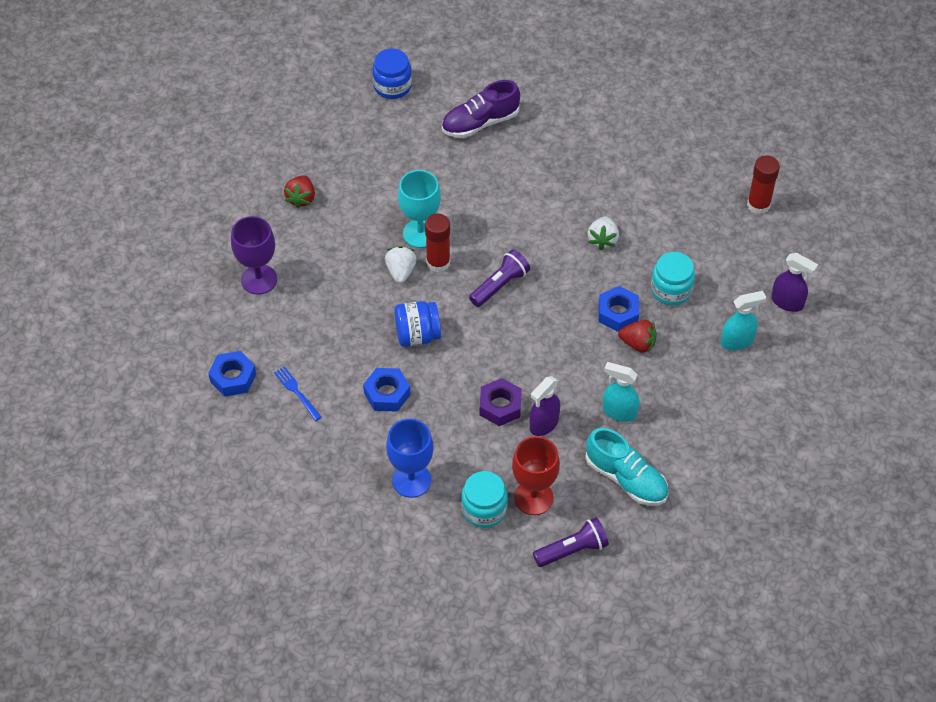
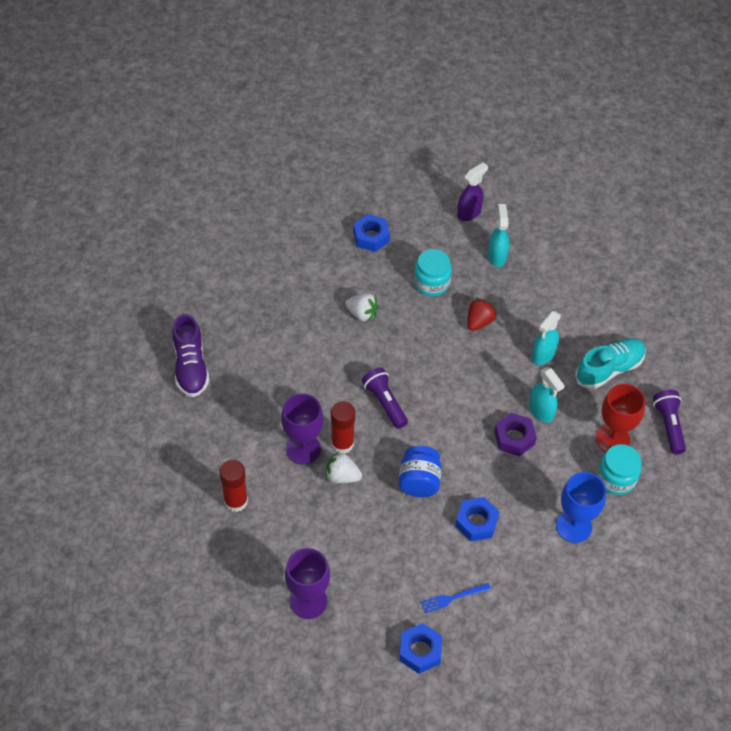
camera: 75 degrees left, 0 degrees up
(301, 198) = (221, 540): red strawberry -> none
(392, 86) = (111, 426): blue jar -> none
(420, 233) = (303, 449): turquoise goblet -> purple goblet
(543, 424) = (541, 411): purple spray bottle -> turquoise spray bottle
(618, 313) = (443, 326): blue nut -> blue nut (371, 237)
(758, 205) = (365, 199): red glue stick -> red glue stick (236, 501)

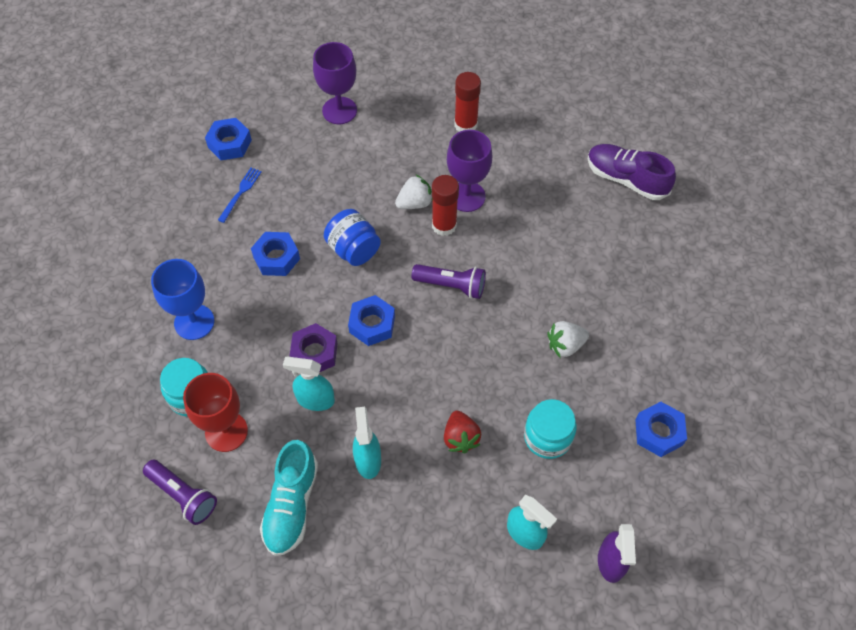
camera: 135 degrees right, 5 degrees up
(460, 423) = (372, 324): none -> blue nut

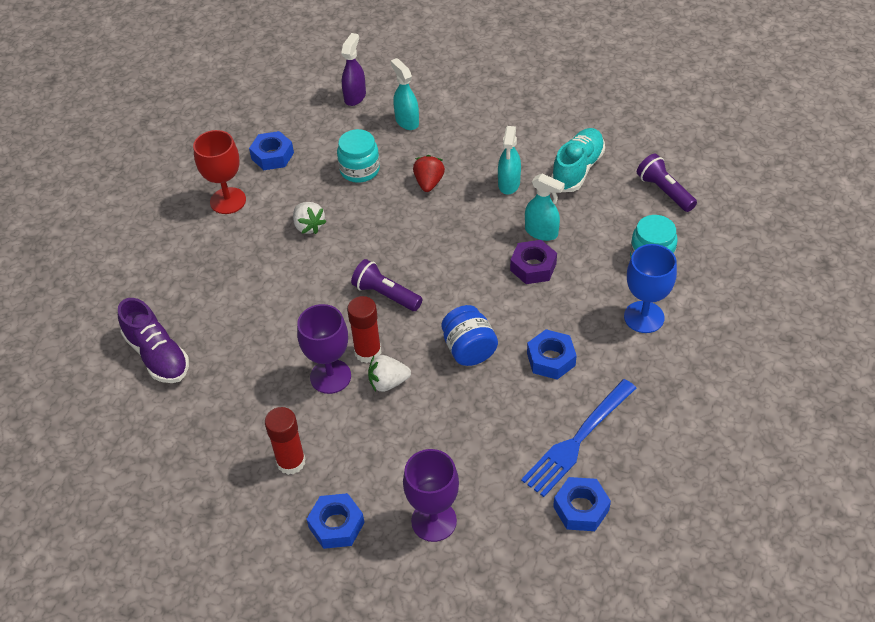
camera: 160 degrees left, 10 degrees down
(226, 431) = (623, 225): red goblet -> red goblet (228, 201)
(240, 192) = (577, 440): blue fork -> blue fork, size x1.93
(372, 324) = (473, 278): blue nut -> blue nut (336, 525)
(565, 345) = (309, 226): white strawberry -> white strawberry turned 60 degrees clockwise

